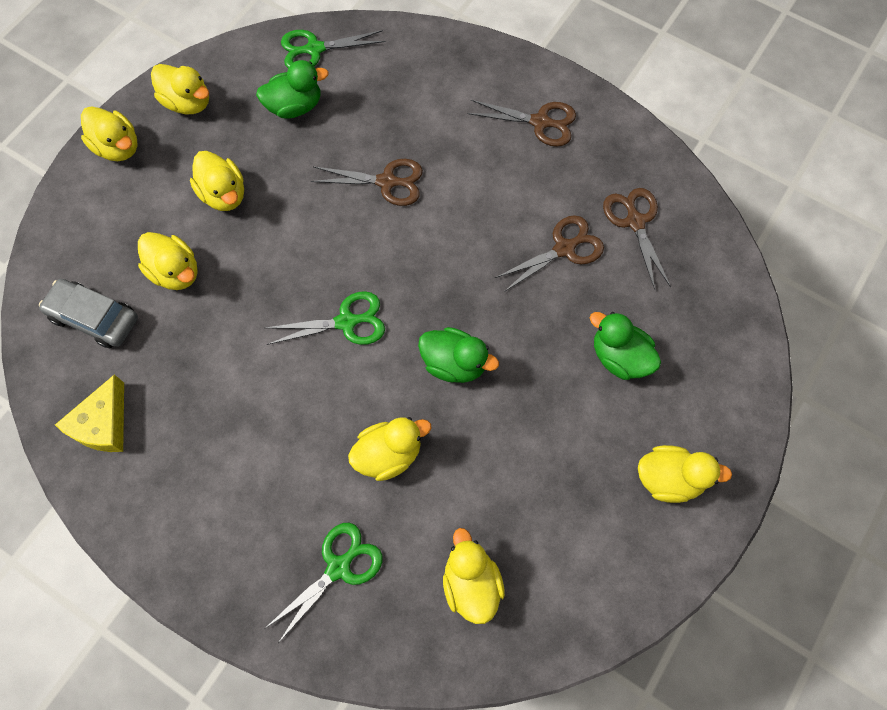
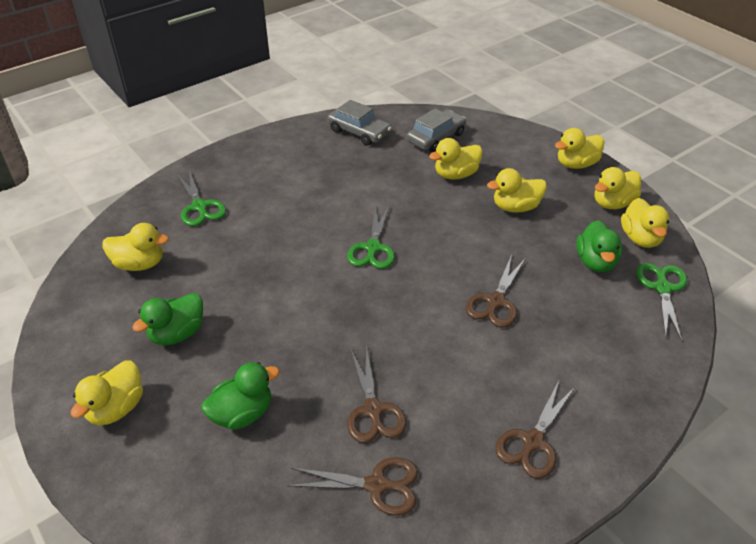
camera: 110 degrees right, 25 degrees down
(103, 424) = (359, 132): yellow cheese -> grey car
(389, 454) = (256, 246): yellow duck -> yellow duck (640, 238)
(454, 363) = (303, 299): green duck -> green duck (177, 333)

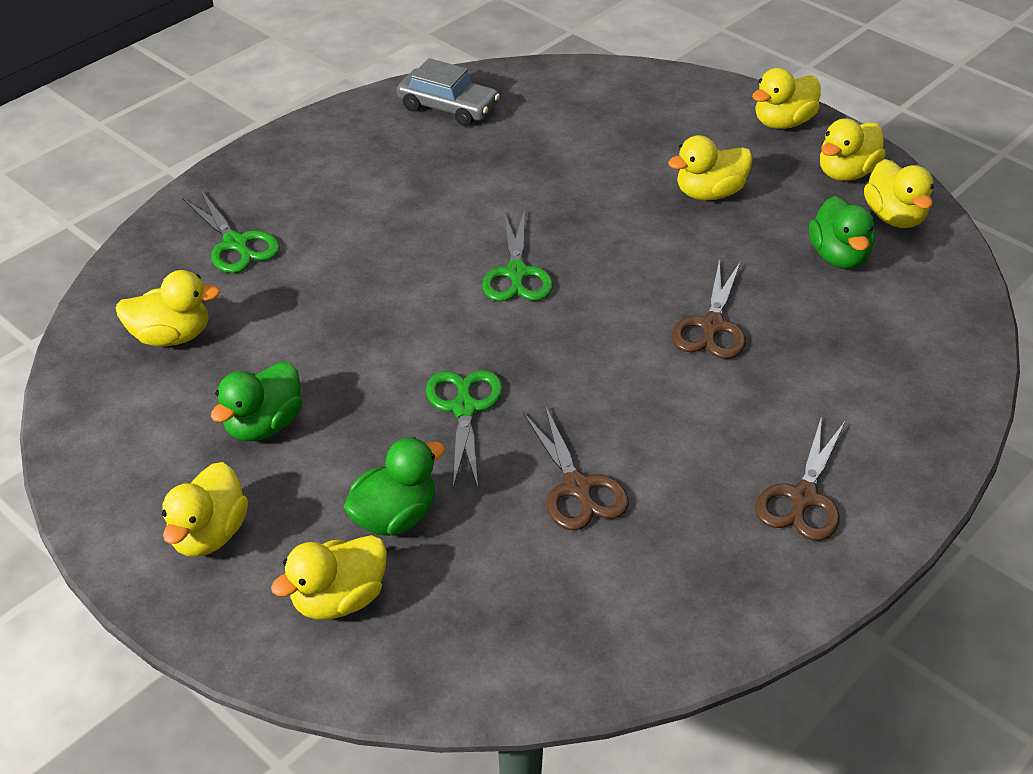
camera: 10 degrees left, 0 degrees up
(376, 485) = (608, 579): brown scissors -> none
(436, 137) = (568, 104): grey car -> none
(456, 174) = (611, 156): yellow duck -> yellow duck (339, 599)
(662, 288) = (937, 281): green scissors -> green scissors (464, 408)

